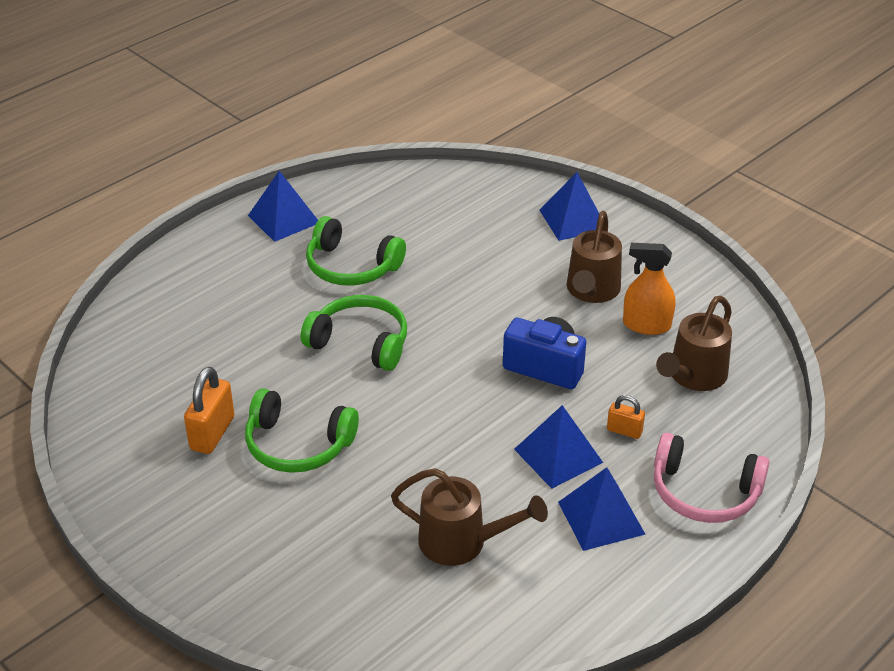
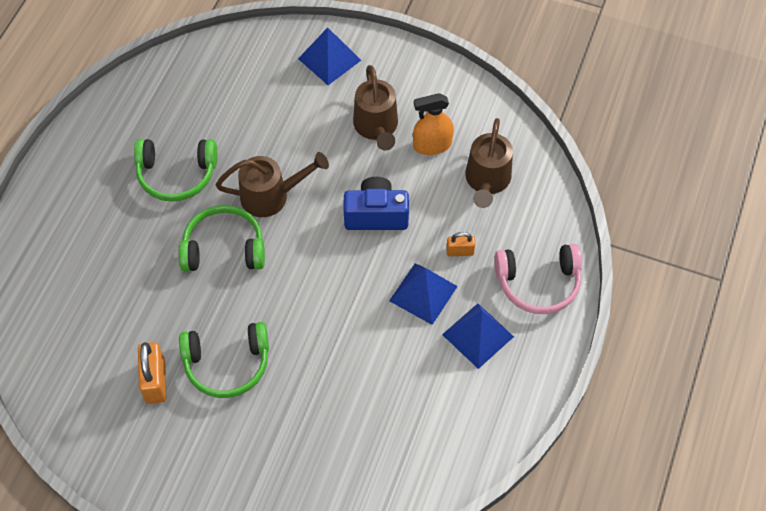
camera: 25 degrees left, 20 degrees up
(283, 219) = (93, 146): blue pyramid -> none
(463, 542) = (392, 398): brown watering can -> brown watering can (272, 196)

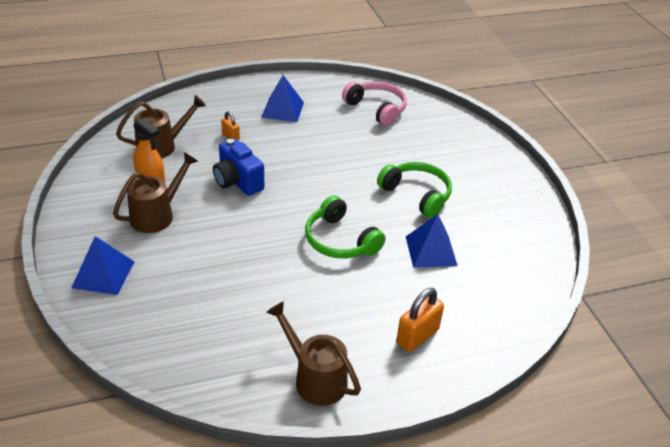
camera: 130 degrees left, 20 degrees down
(155, 381) = (466, 219): orange padlock -> orange padlock (417, 336)
(177, 175) = (306, 304): green headphones -> none
(272, 196) = (272, 239): brown watering can -> brown watering can (315, 377)
(423, 293) = (277, 139): blue pyramid -> blue pyramid (431, 251)
(538, 283) = (223, 101): pink headphones -> pink headphones (377, 109)

